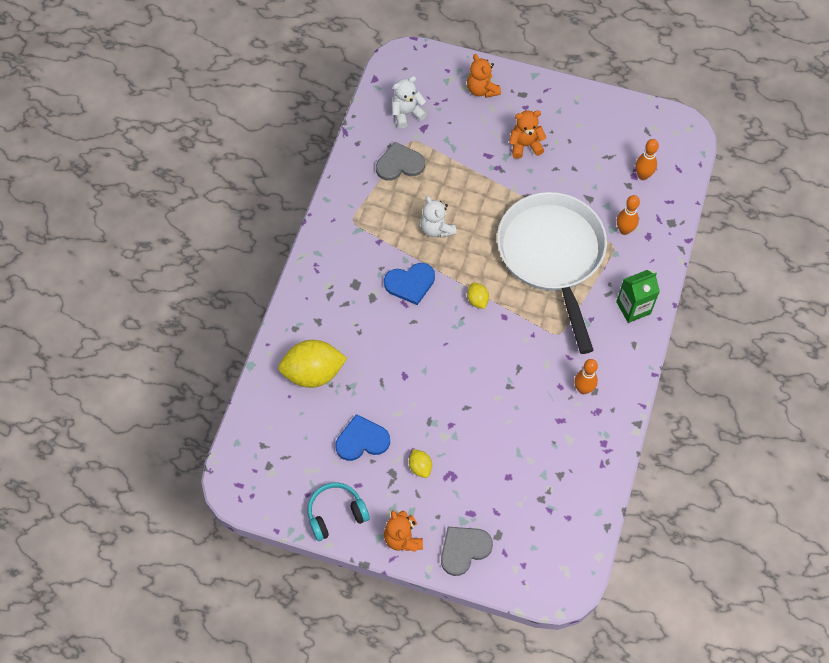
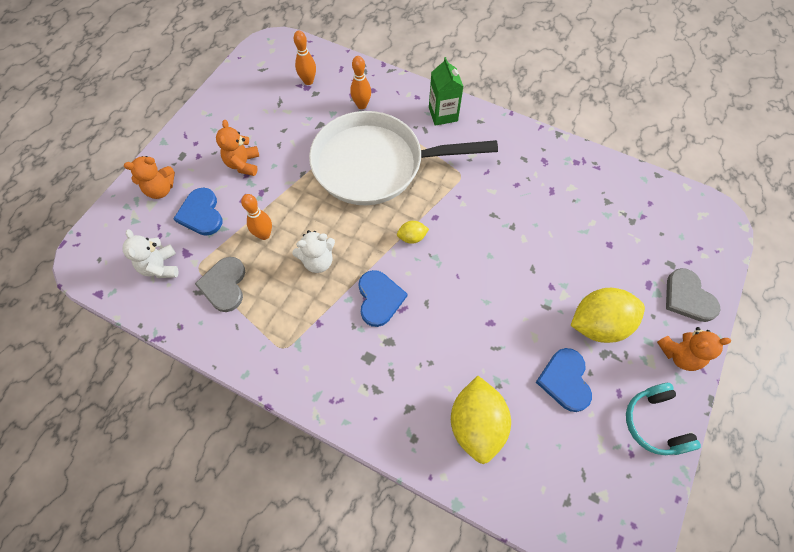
camera: 80 degrees left, 0 degrees up
(420, 467) = (598, 324): yellow lemon -> yellow lemon, size x2.15
(464, 127) = (201, 213): none -> blue heart
(583, 389) = (521, 167): orange bowling pin -> orange bowling pin (264, 235)

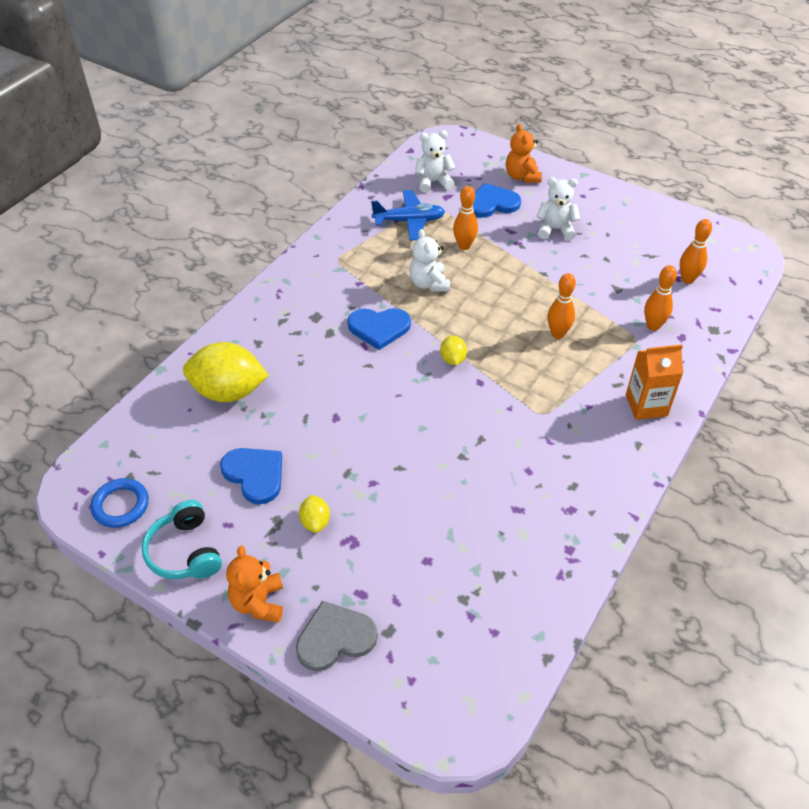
camera: 95 degrees right, 15 degrees down
(224, 285) = (409, 221): grey heart -> blue plane
(243, 164) = (555, 229): orange teddy bear -> white teddy bear
(375, 165) = (557, 334): white pan -> orange bowling pin
(443, 114) = (646, 405): green carton -> orange carton
(565, 380) = (255, 475): blue heart -> blue heart turned 45 degrees clockwise
(598, 324) = (315, 522): yellow lemon -> yellow lemon, size x0.47
(626, 496) = (121, 505): none -> blue ring
(654, 423) = (185, 551): turquoise headphones -> turquoise headphones turned 105 degrees counterclockwise

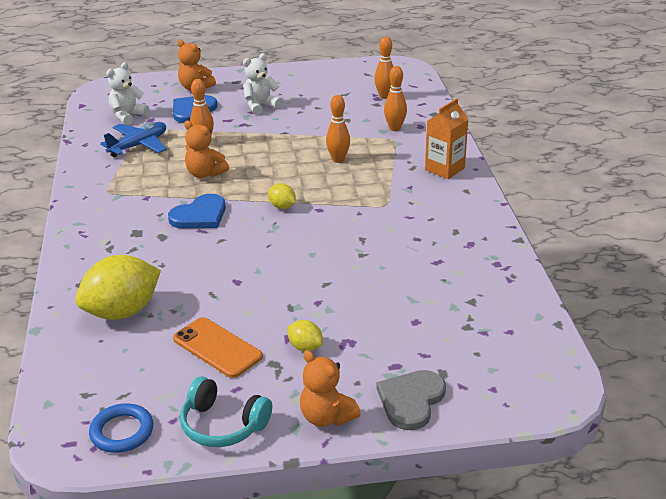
camera: 40 degrees left, 15 degrees down
(255, 475) = (217, 348): blue heart -> orange phone
(429, 283) = (205, 174): white teddy bear -> orange teddy bear

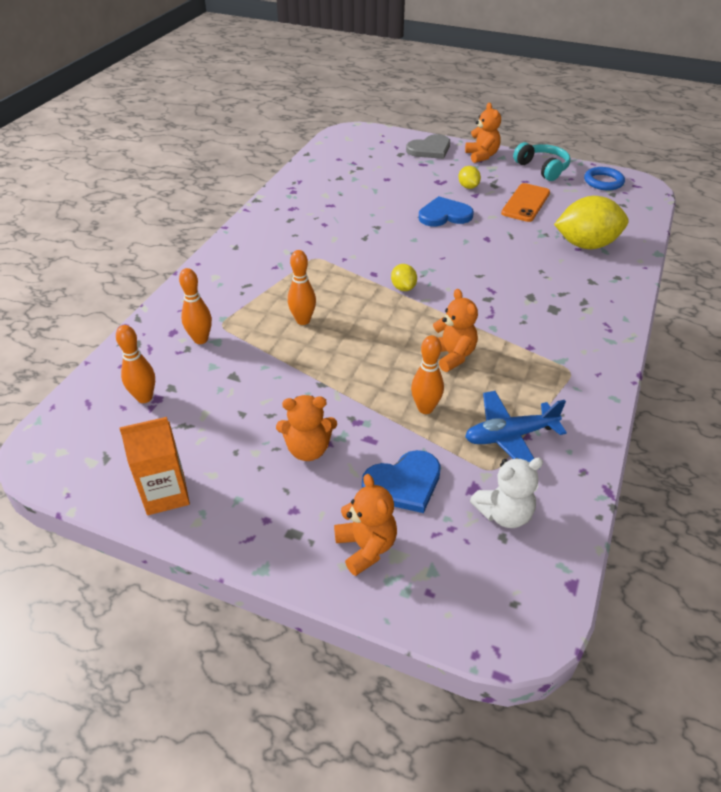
camera: 150 degrees left, 10 degrees up
(200, 215) = (485, 306): blue heart -> blue heart (444, 215)
(217, 348) = (525, 203): orange phone -> orange phone turned 45 degrees clockwise
(260, 106) = (308, 449): white teddy bear -> orange teddy bear
(444, 169) = (223, 272): orange carton -> orange carton (166, 494)

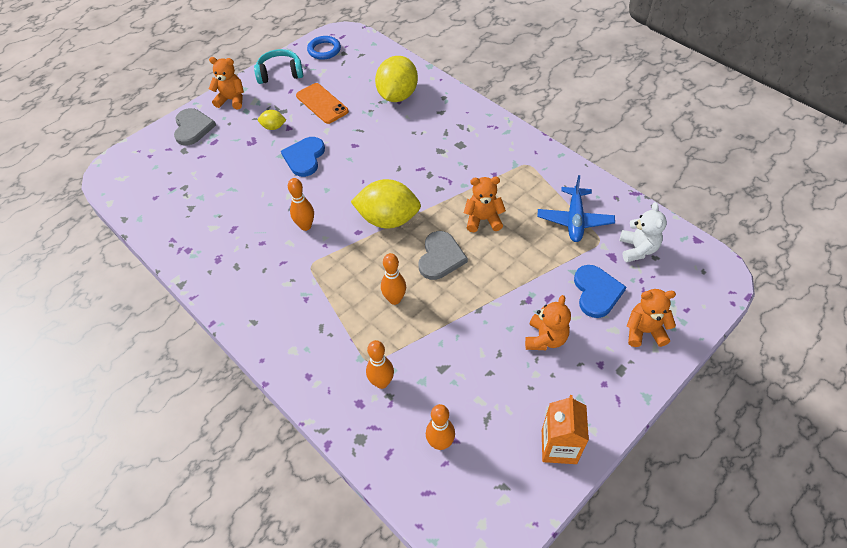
camera: 65 degrees left, 10 degrees up
(376, 337) = (440, 257): none -> grey heart
(403, 288) = (388, 219): yellow lemon -> yellow lemon, size x2.15
(425, 408) = (531, 255): orange bowling pin -> orange bowling pin (305, 226)

